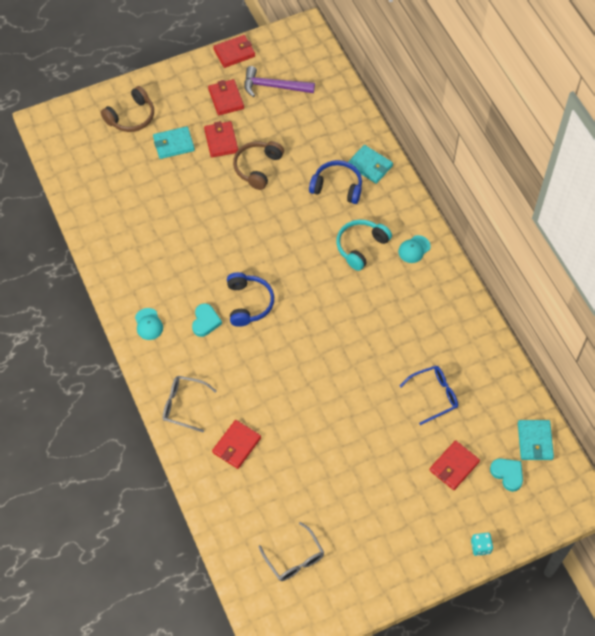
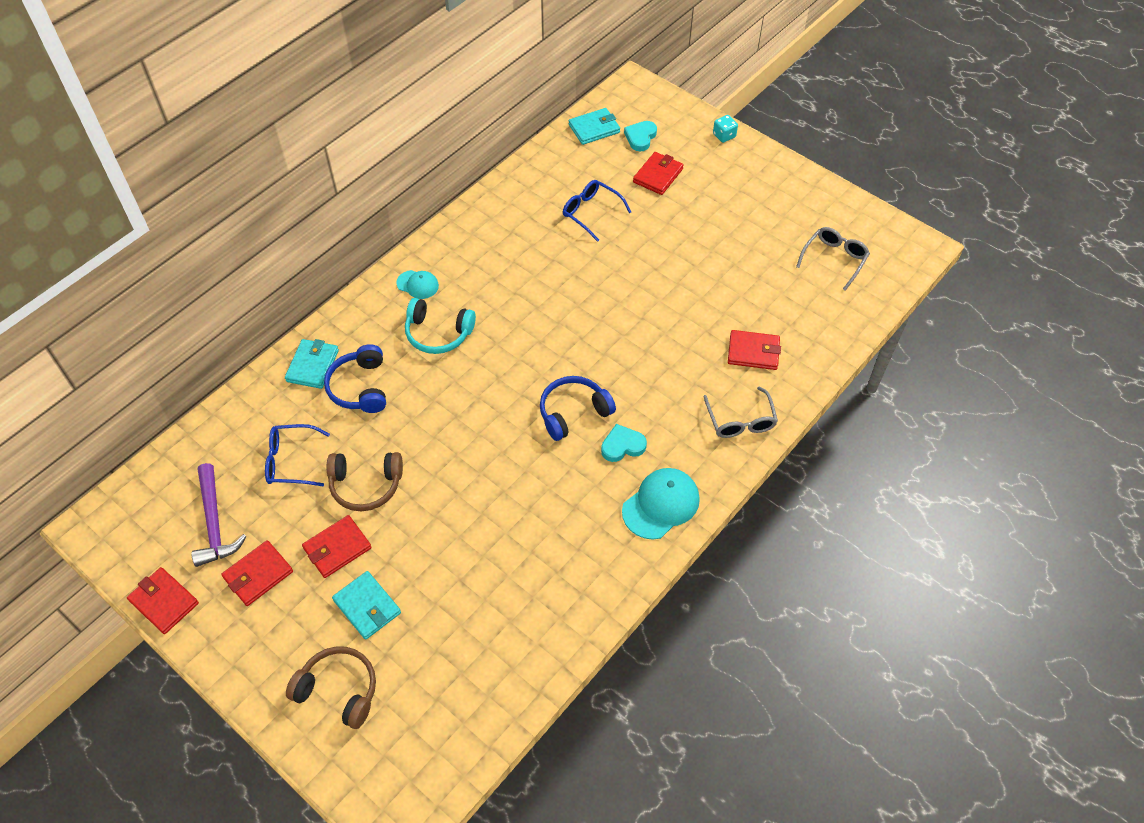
camera: 115 degrees left, 5 degrees down
(148, 324) = (661, 504): turquoise cap -> turquoise cap, size x1.71
(298, 134) = (291, 461): none -> blue glasses
(454, 466) = (658, 175): red wallet -> red wallet turned 75 degrees counterclockwise

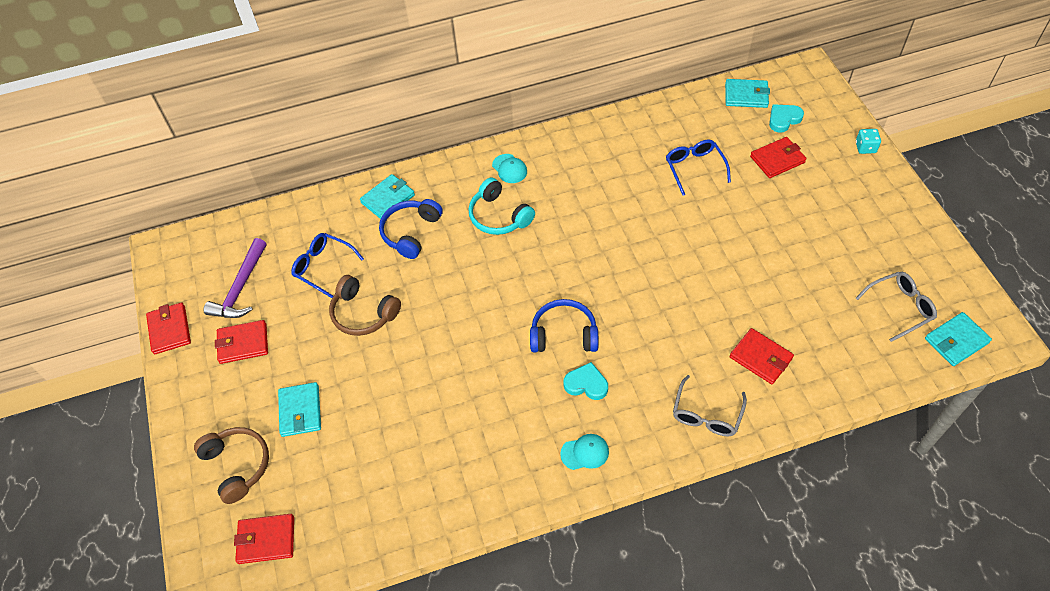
camera: 35 degrees right, 0 degrees up
(337, 548) = (310, 353): red wallet -> red wallet (266, 540)
(661, 504) = (585, 452): turquoise cap -> turquoise cap, size x0.58
(892, 267) = (956, 341): none -> turquoise wallet

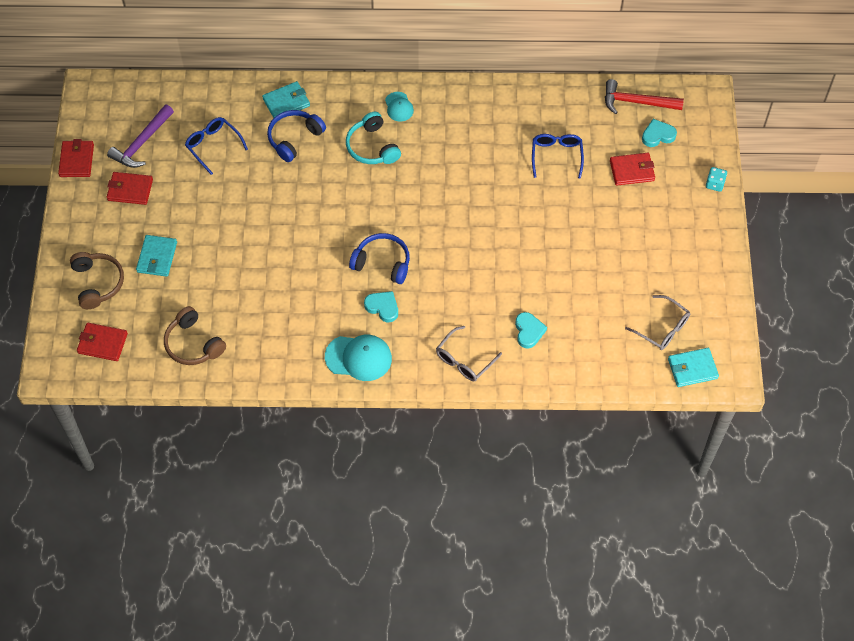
camera: 15 degrees right, 5 degrees up
(363, 313) = (231, 195): brown headphones -> brown headphones (193, 344)
(585, 452) = (358, 358): turquoise cap -> turquoise cap, size x1.71
(746, 95) = (636, 102): turquoise wallet -> red hammer
(760, 358) = (528, 331): red wallet -> turquoise heart
(900, 307) = (662, 328): grey glasses -> grey glasses turned 45 degrees clockwise

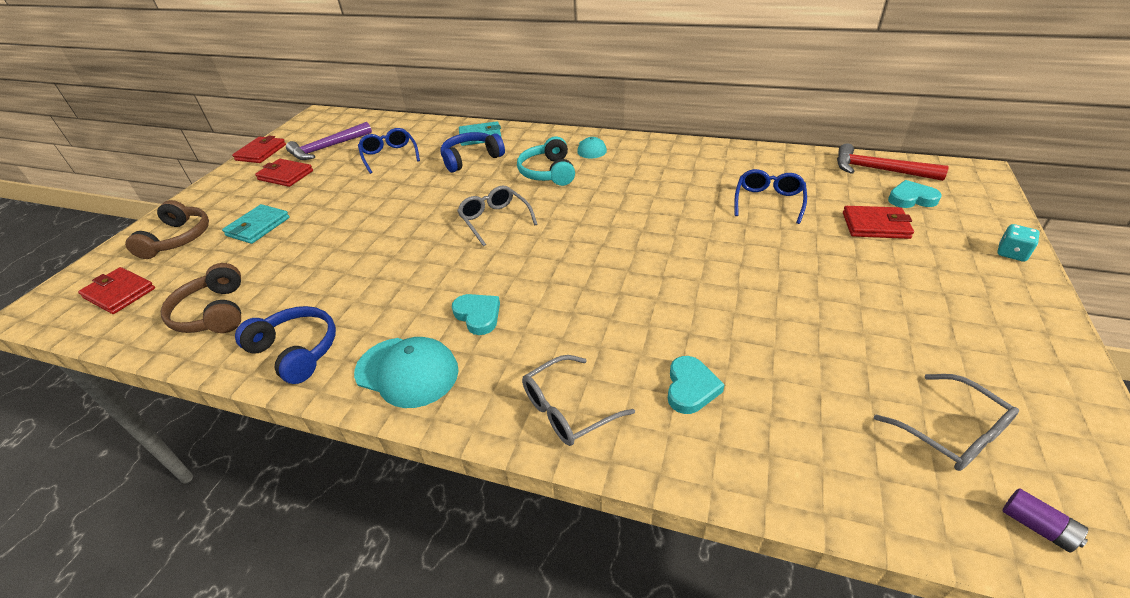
camera: 20 degrees right, 20 degrees down
(352, 214) = (494, 220): none -> grey glasses
(382, 263) = (504, 269): blue headphones -> blue headphones (296, 351)
(692, 369) = (1037, 527): turquoise wallet -> purple battery

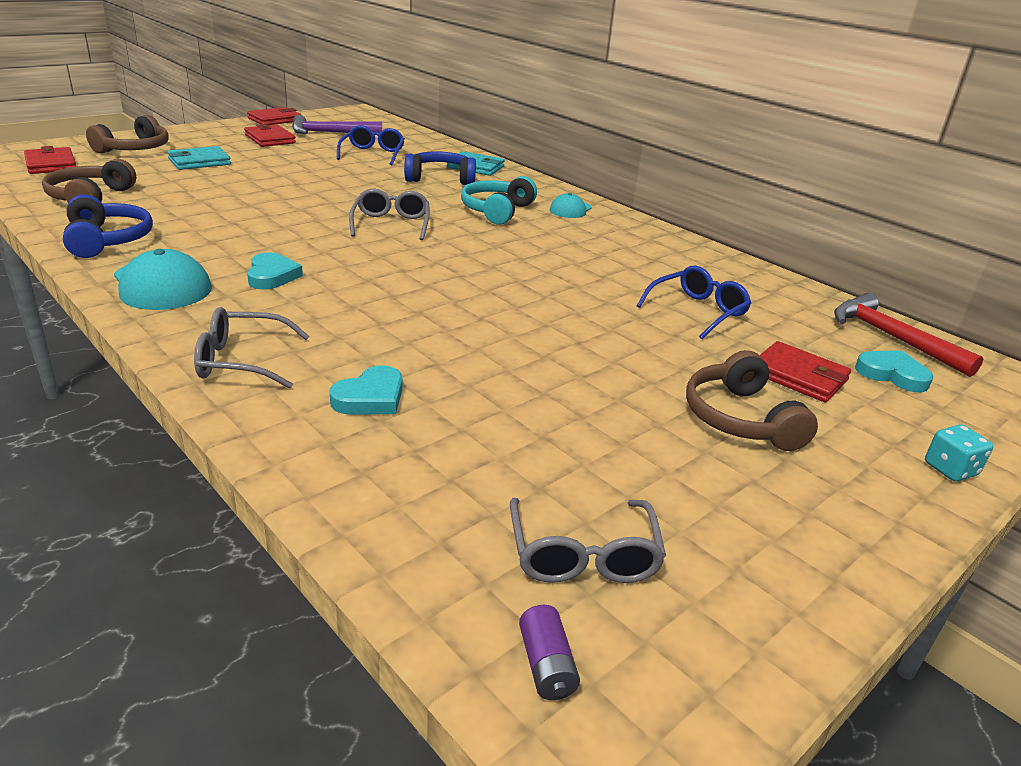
camera: 25 degrees right, 10 degrees down
(890, 275) = (741, 418): none -> brown headphones

